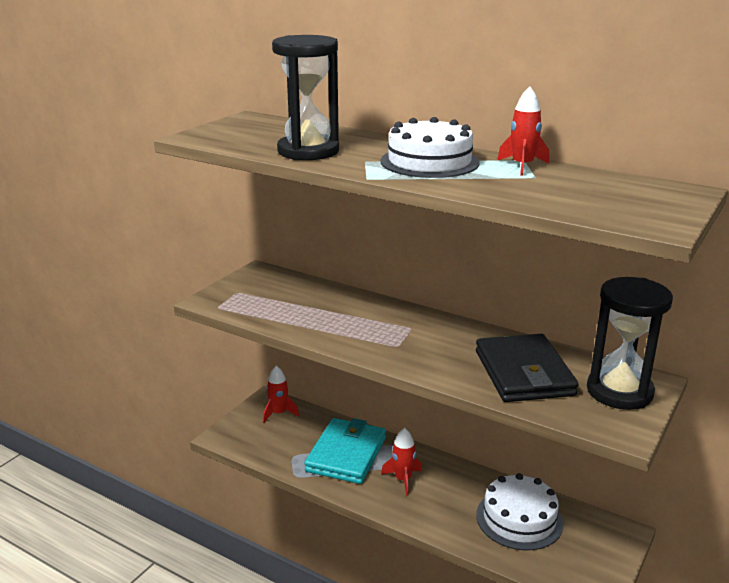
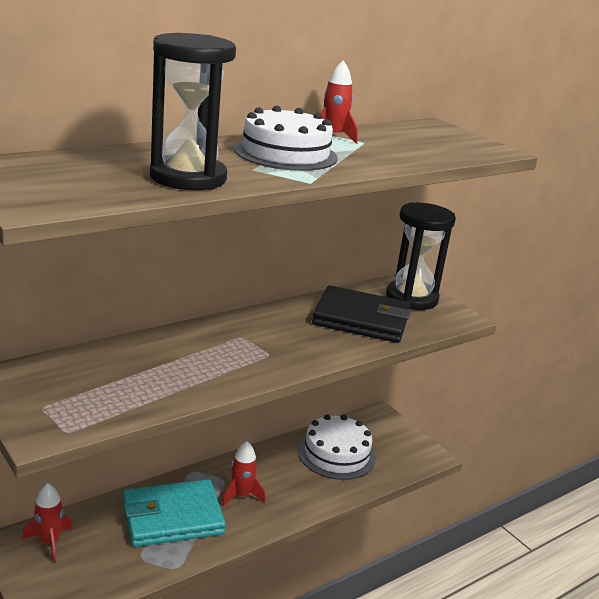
camera: 70 degrees left, 0 degrees up
(346, 454) = (173, 517): turquoise wallet -> turquoise wallet turned 60 degrees counterclockwise

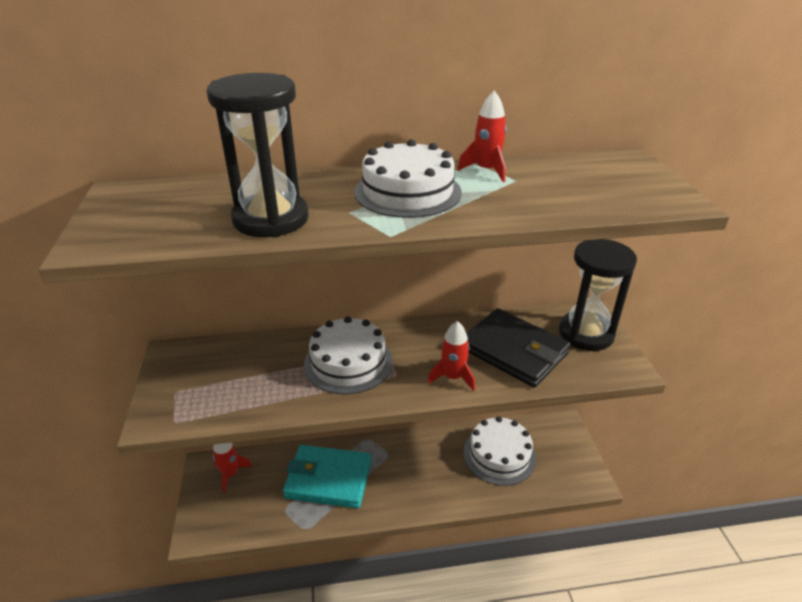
camera: 30 degrees right, 10 degrees up
(213, 352) = (348, 362): none -> white cake
(241, 495) = (393, 474): red rocket -> red rocket (453, 377)

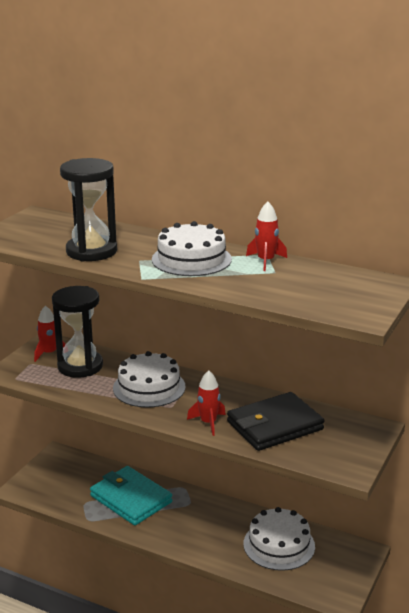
camera: 35 degrees right, 10 degrees down
(230, 474) = (68, 465): red rocket -> red rocket (49, 353)
(514, 351) = (275, 426): black wallet -> black wallet turned 75 degrees clockwise
(586, 333) = (350, 438): black hourglass -> black hourglass (80, 366)

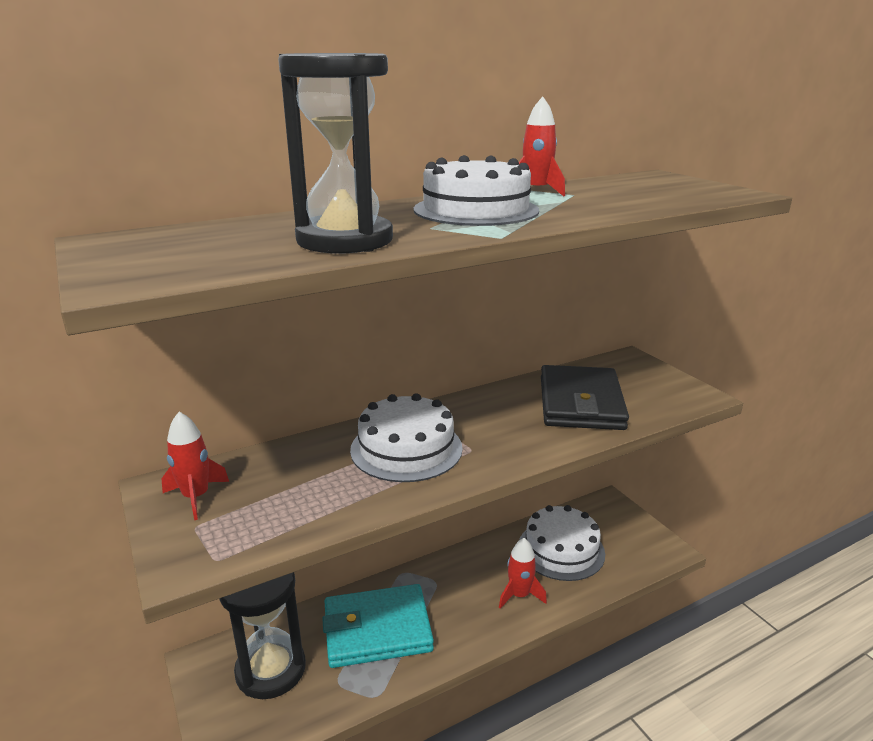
camera: 55 degrees left, 0 degrees up
(80, 366) = (276, 482): black hourglass -> black hourglass (271, 669)
(208, 423) = (535, 438): red rocket -> red rocket (519, 595)

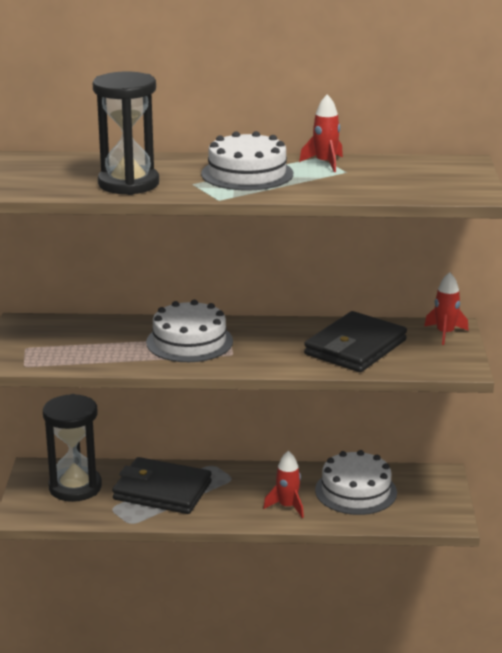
camera: 30 degrees right, 0 degrees up
(196, 497) = (38, 333): red rocket -> red rocket (445, 333)
(377, 630) = (162, 491): turquoise wallet -> black wallet

